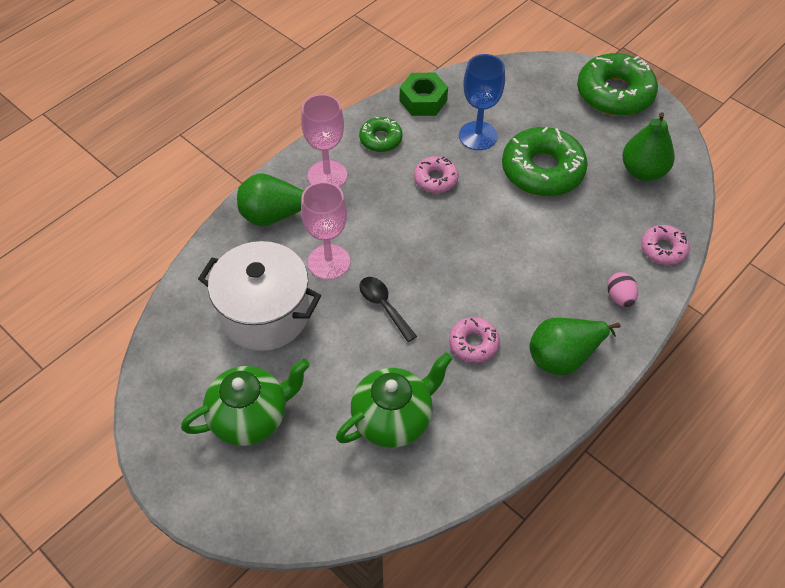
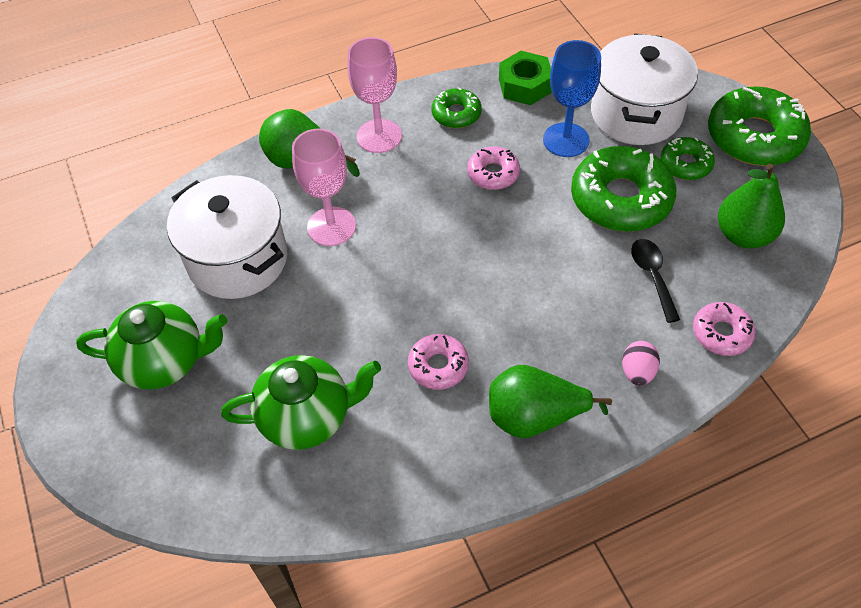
camera: 25 degrees right, 0 degrees up
(384, 306) = (363, 292): black spoon -> black spoon (652, 276)
(520, 100) = (636, 114): none -> white pot
(576, 129) = (685, 164): none -> green donut

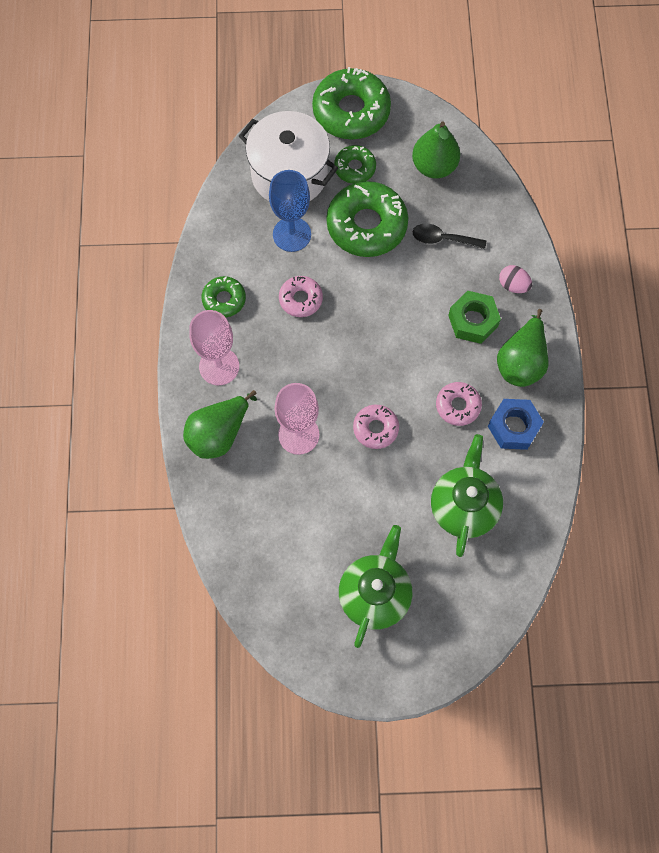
camera: 70 degrees left, 15 degrees up
(237, 259) = (299, 515): white pot -> none
(438, 438) = (513, 427): none -> blue nut
(525, 85) = (218, 237): green nut -> green nut (473, 321)
(721, 333) = (505, 222): pink donut -> pink donut (375, 428)

